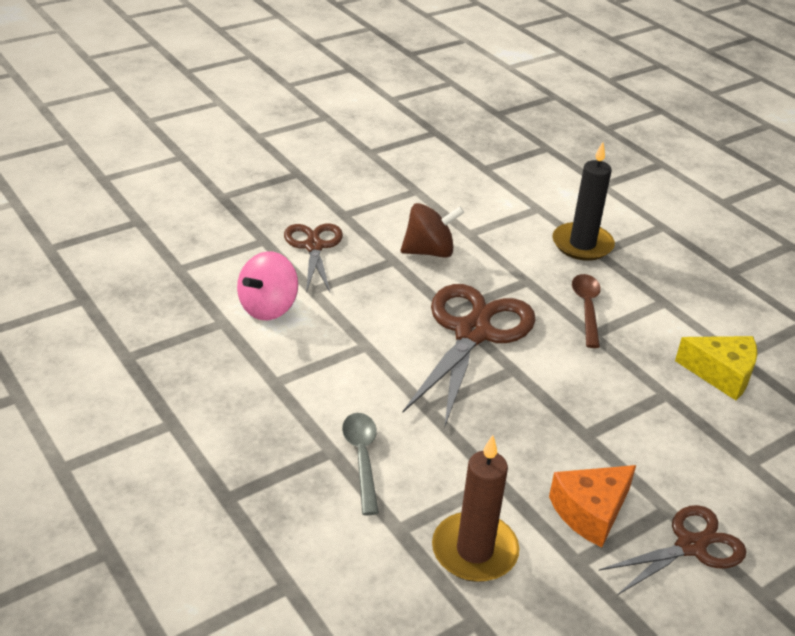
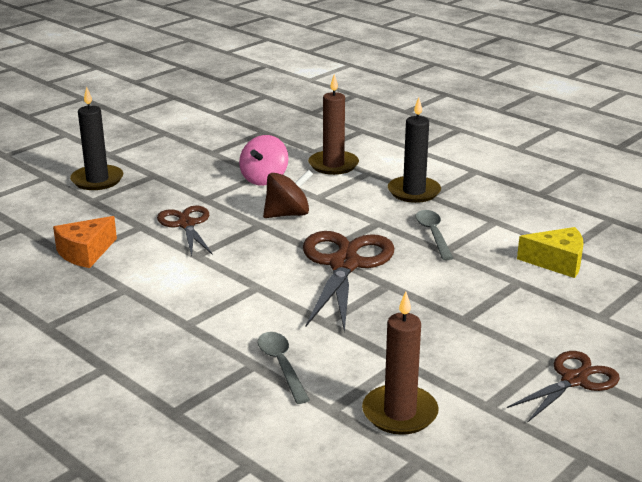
camera: 10 degrees left, 10 degrees down
(235, 170) = (97, 180): none -> black candle
(268, 307) = (161, 273): pink spinning top -> pink spinning top (264, 179)
(501, 191) = (333, 165): none -> brown candle
(587, 308) = (433, 234): brown spoon -> grey spoon
(590, 512) = (486, 371): orange cheese -> orange cheese (85, 252)

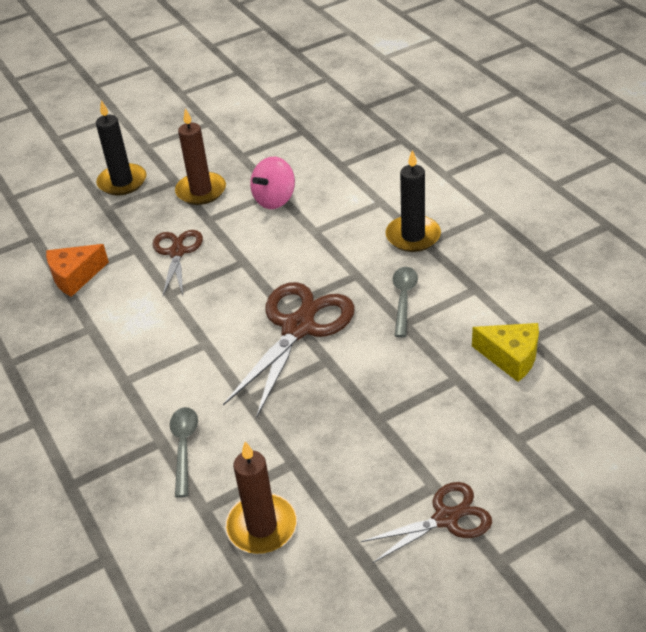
camera: 20 degrees right, 15 degrees up
(287, 214) = (275, 251): brown spinning top -> none
(333, 165) = (350, 187): brown candle -> brown candle (201, 191)

